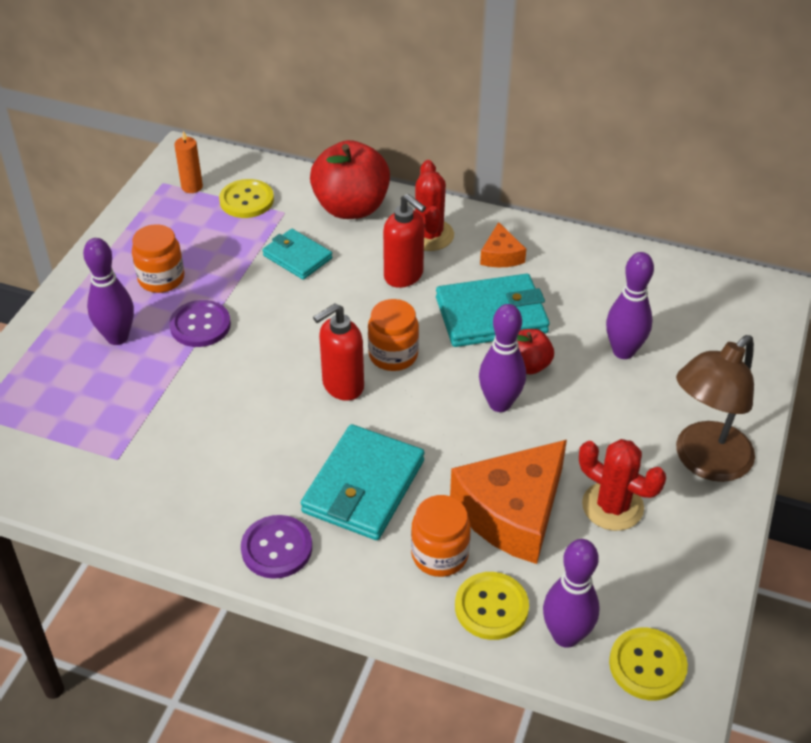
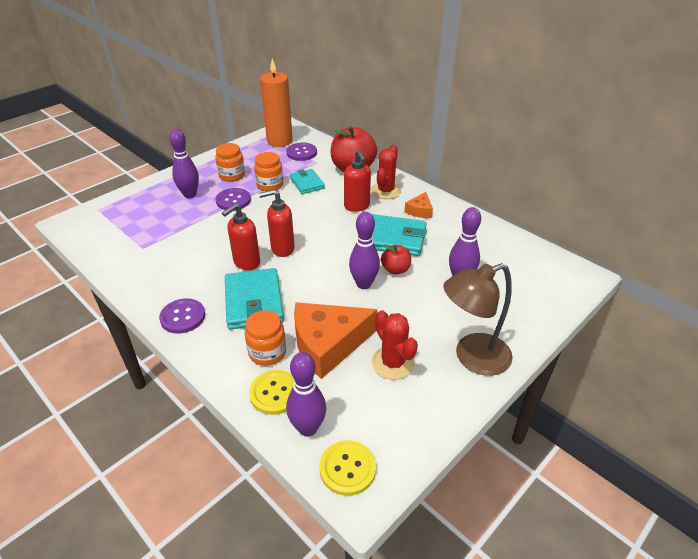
camera: 25 degrees right, 5 degrees down
(192, 187) = (279, 141): orange candle -> orange candle, size x2.19
(246, 200) = (301, 153): yellow button -> purple button
(305, 428) = (246, 263): none -> red soap dispenser
(363, 486) = (253, 301): turquoise wallet -> turquoise wallet turned 60 degrees counterclockwise
(393, 355) = (321, 242): orange jar -> orange jar (270, 185)

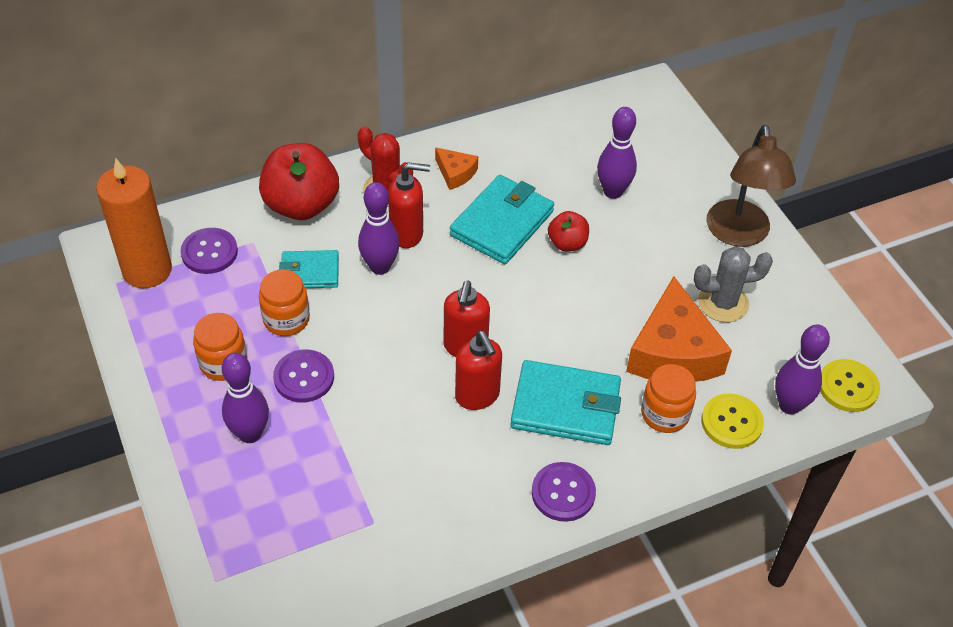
camera: 70 degrees left, 10 degrees up
(363, 284) = (581, 284): purple bowling pin -> purple bowling pin (380, 267)
(393, 363) = (723, 303): red cactus -> grey cactus

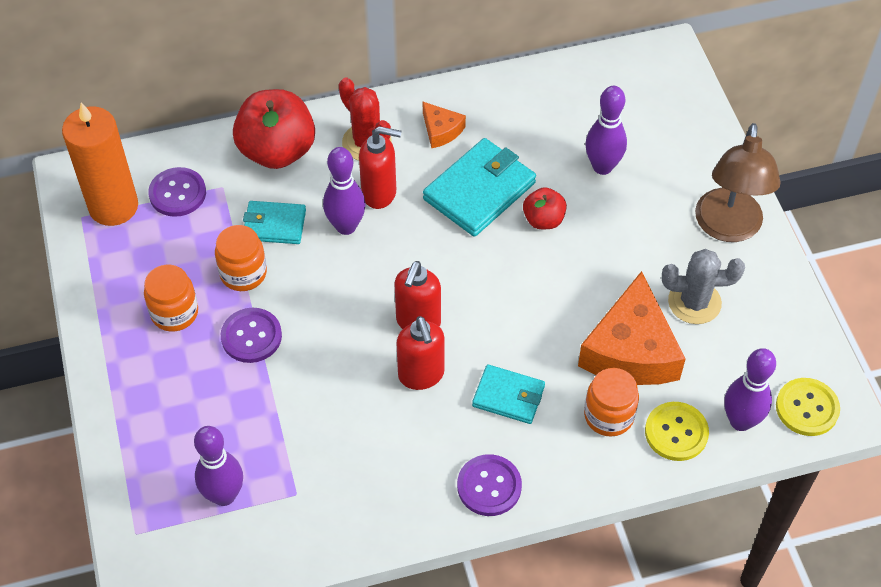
camera: 10 degrees right, 5 degrees up
(250, 434) = (190, 389): purple bowling pin -> purple bowling pin (224, 495)
(565, 406) = (508, 396): turquoise wallet -> turquoise wallet, size x0.61

